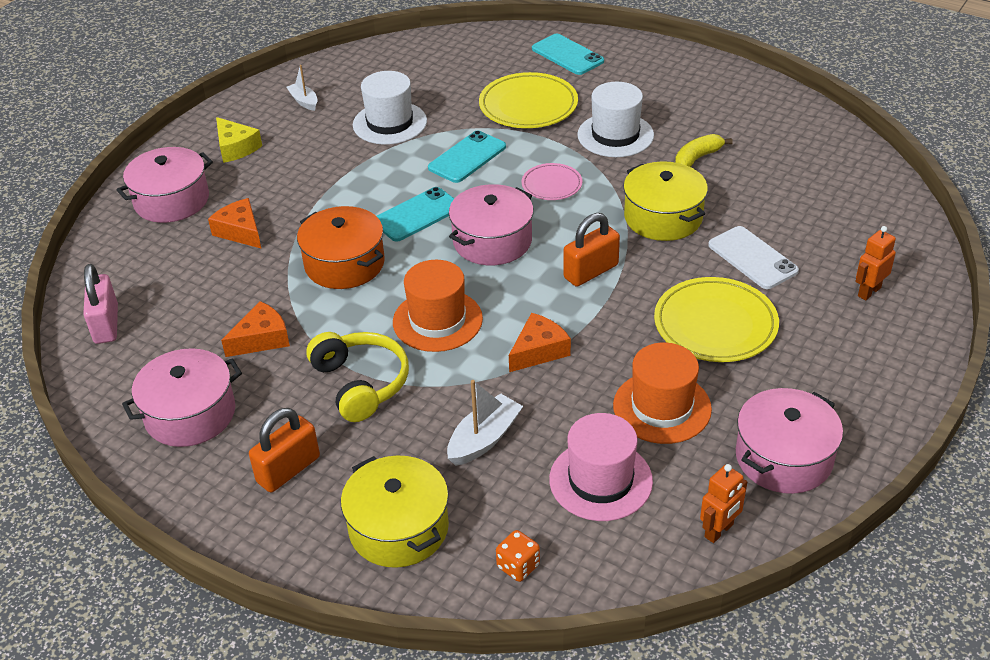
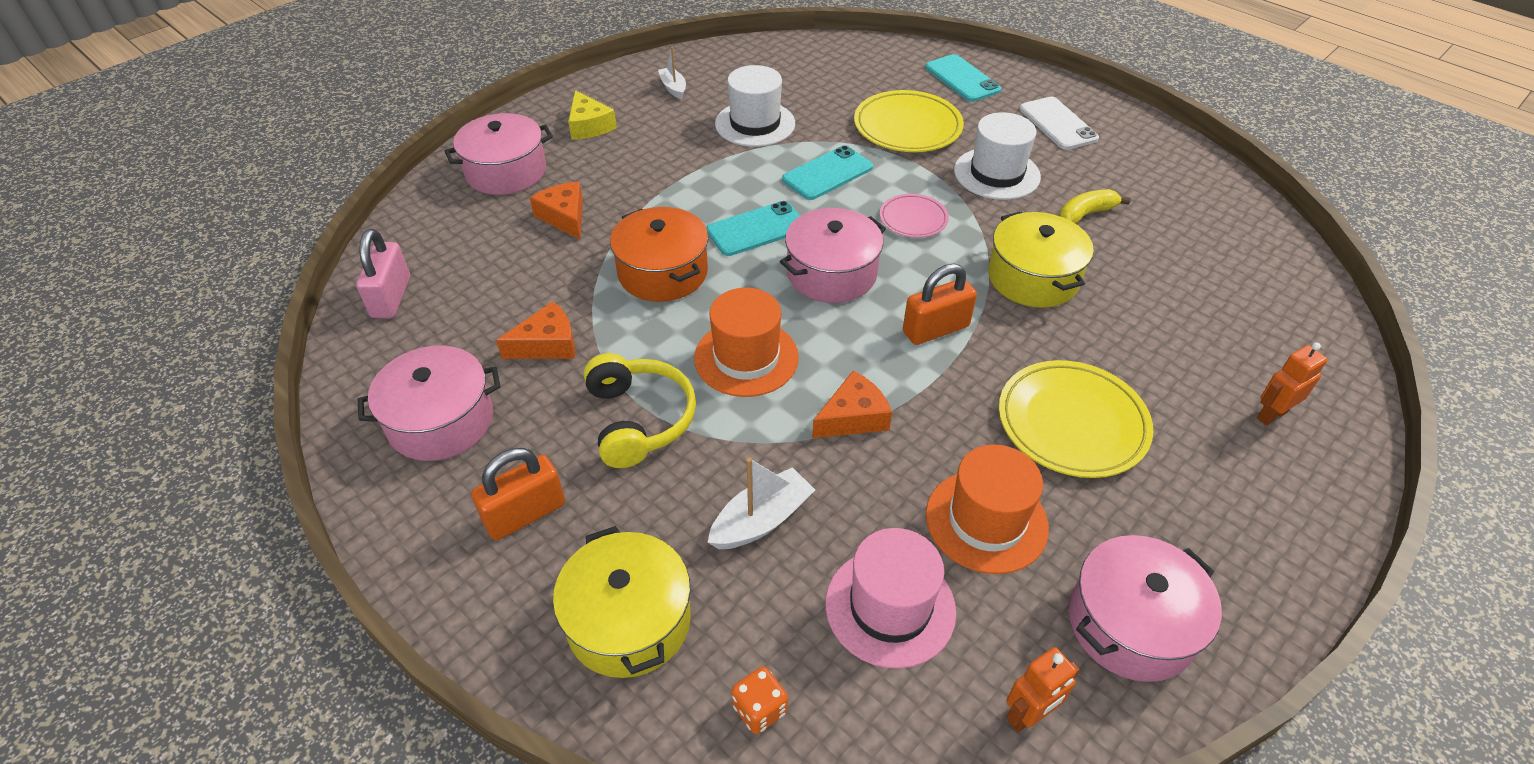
camera: 10 degrees right, 5 degrees up
(752, 258) = (1131, 345): white phone -> white phone (1058, 124)

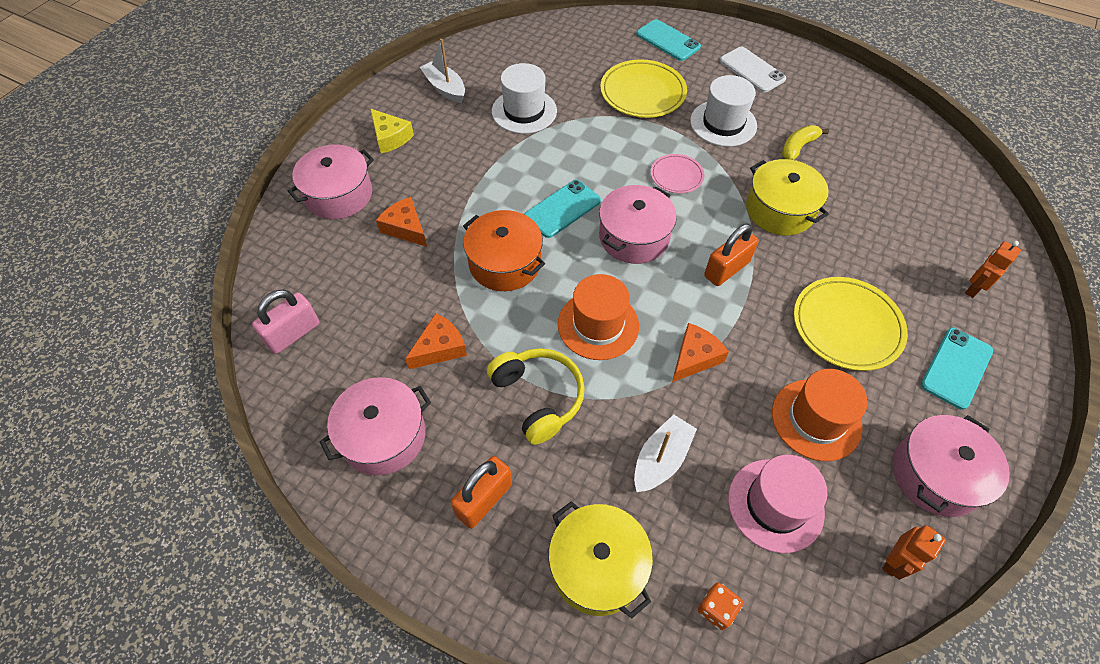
camera: 15 degrees left, 10 degrees up
(391, 297) = (293, 333): pink padlock -> pink padlock turned 60 degrees clockwise
(673, 88) = (445, 88): white boat -> white boat, size x1.52
(827, 173) = (597, 147): turquoise phone -> turquoise phone (956, 368)

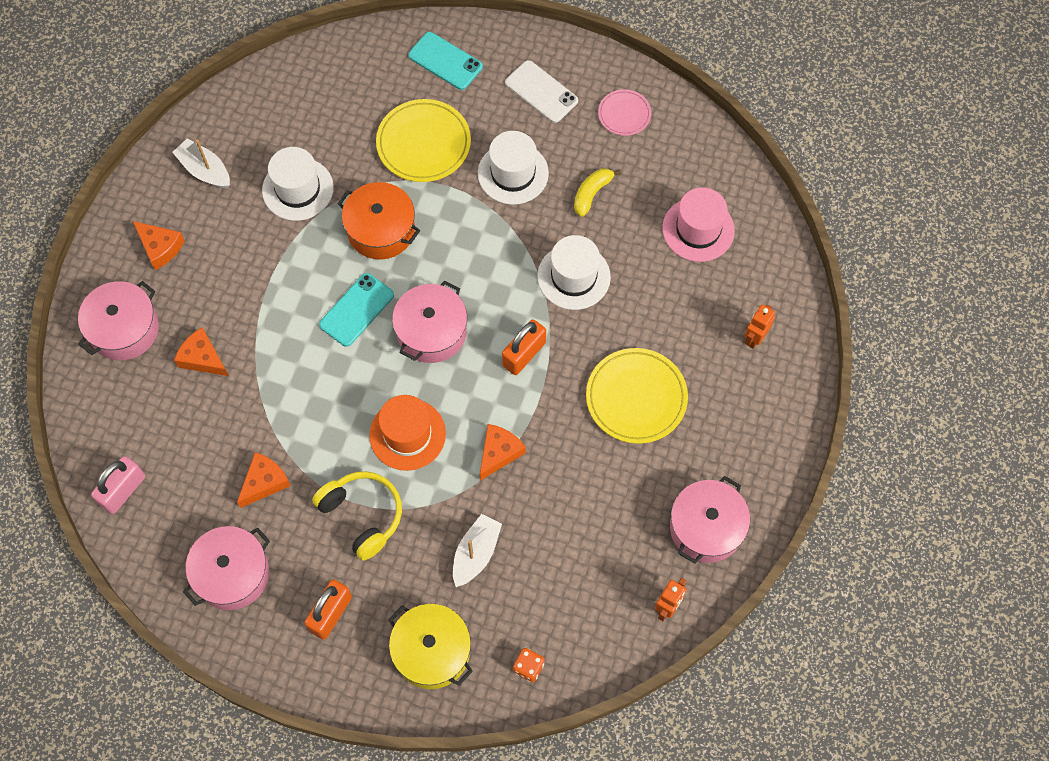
camera: 10 degrees left, 10 degrees up
(390, 137) = (160, 247): yellow cheese -> orange cheese
(505, 263) = (309, 382): orange pot -> orange pot (381, 230)
(676, 176) = (468, 250): pink plate -> pink plate (624, 114)
(775, 505) = (573, 576): pink hat -> pink hat (698, 229)
(780, 210) = (574, 276): yellow pot -> white hat
(816, 419) = (607, 495): orange hat -> none
(956, 368) = (731, 424): turquoise phone -> none

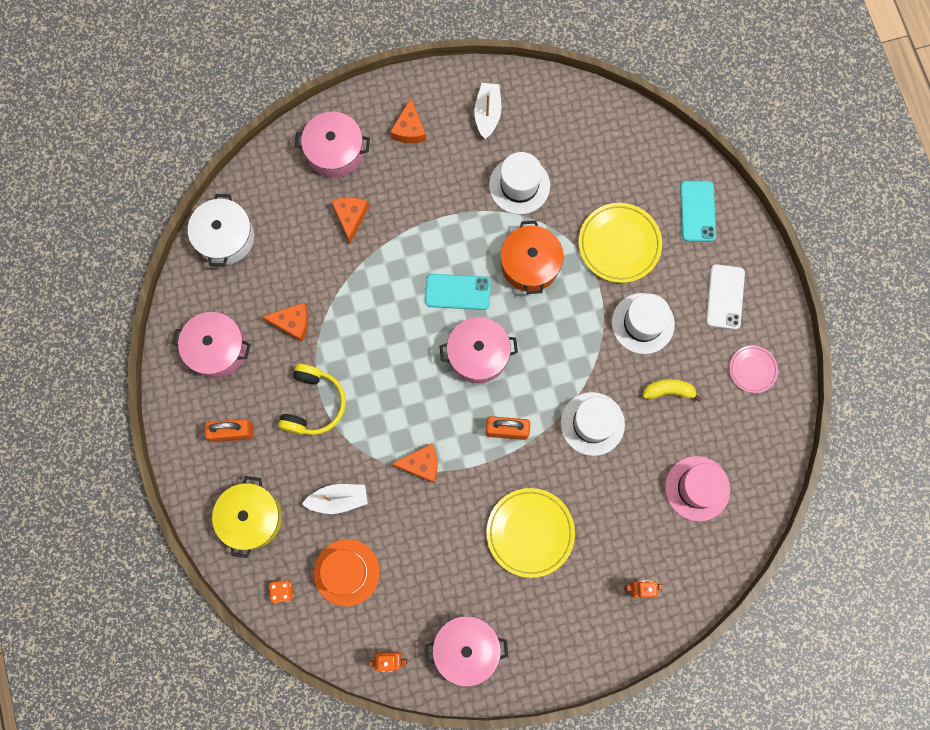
camera: 55 degrees right, 10 degrees up
(123, 490) = (225, 237): pink padlock -> white pot
(407, 434) = (391, 392): orange hat -> orange hat (346, 572)

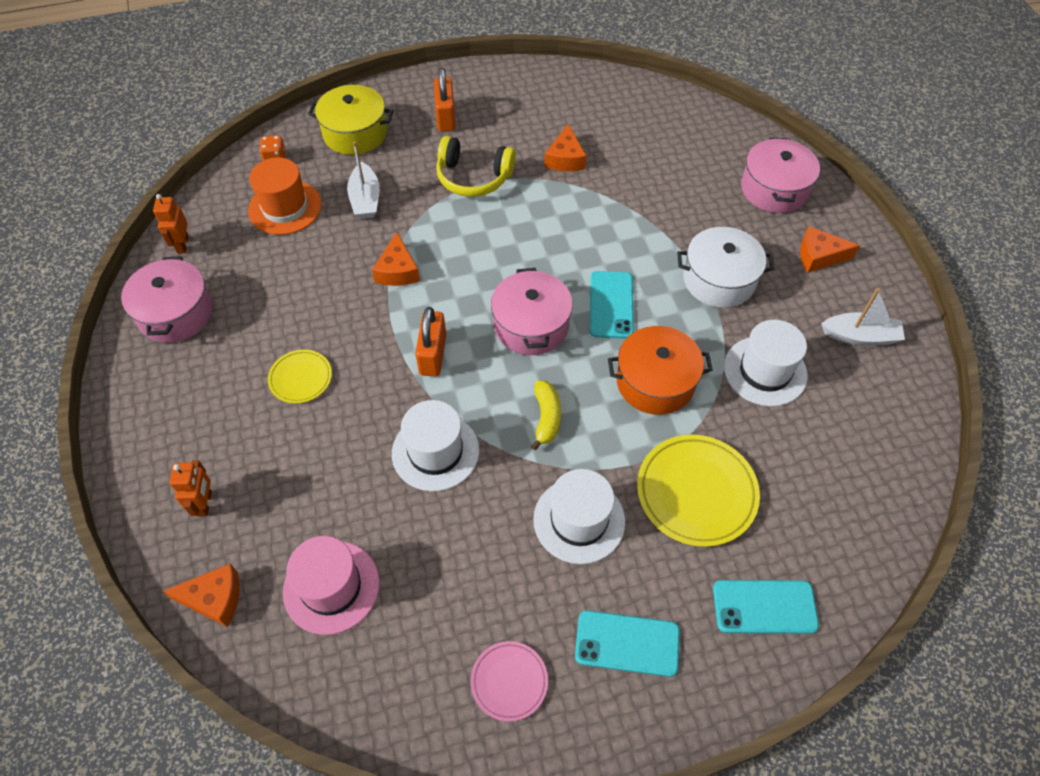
camera: 90 degrees right, 20 degrees down
(217, 349) = (534, 103): pink pot -> none
(225, 237) = (657, 105): white pot -> white pot (719, 280)
(350, 217) = (695, 204): orange cheese -> orange cheese (214, 599)
(530, 532) = (300, 378): yellow plate -> yellow plate, size x0.57
(668, 391) = (478, 552): yellow banana -> yellow banana (546, 417)
(725, 297) = (627, 643): white phone -> turquoise phone

